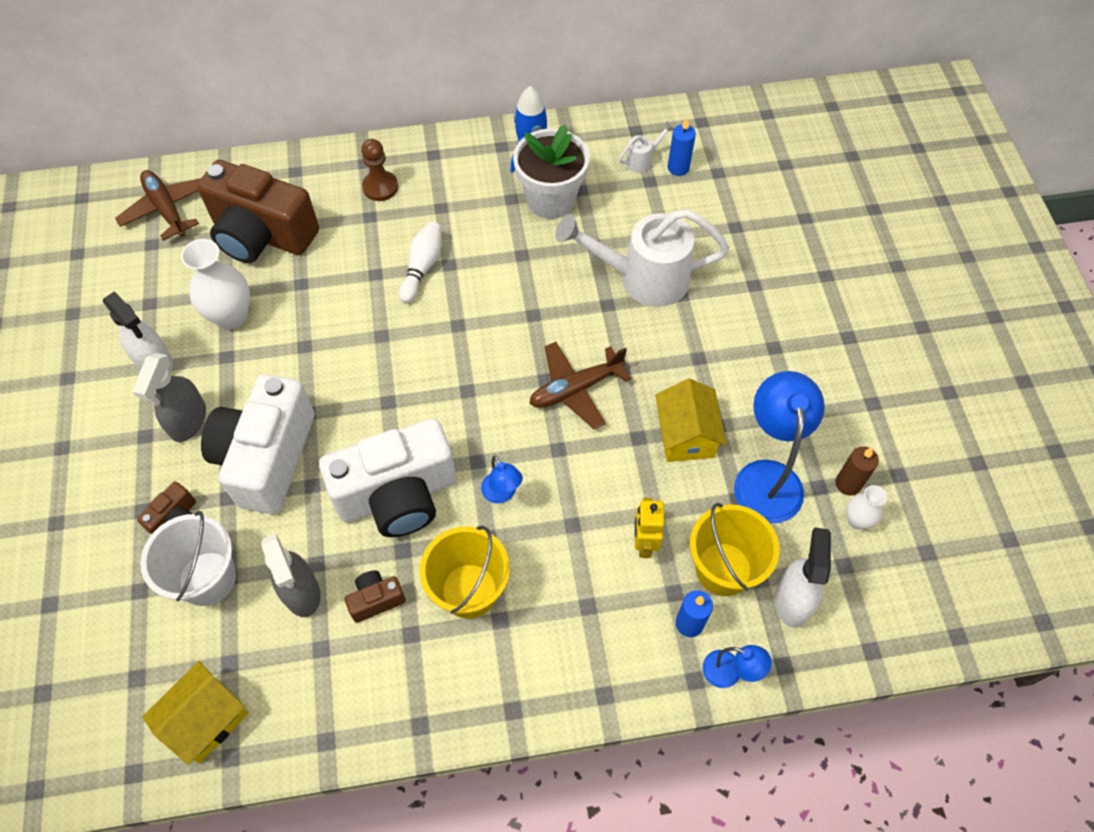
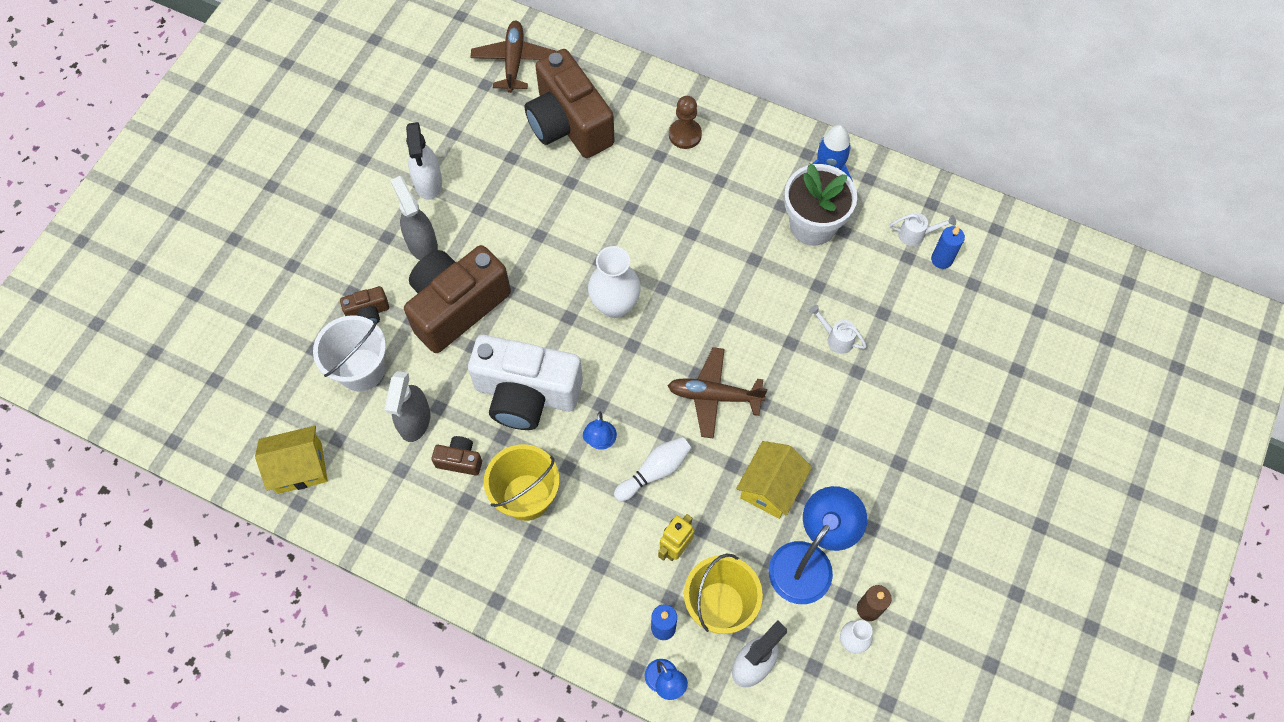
camera: 35 degrees right, 5 degrees up
(188, 421) = (422, 244): grey spray bottle -> grey spray bottle turned 105 degrees clockwise
(231, 316) = (503, 179): white vase -> white vase (615, 305)
(267, 458) = (456, 306): white camera -> brown camera
(422, 267) = (669, 223): white bowling pin -> white bowling pin (655, 471)
(643, 278) = (836, 338): white watering can -> white watering can, size x0.42

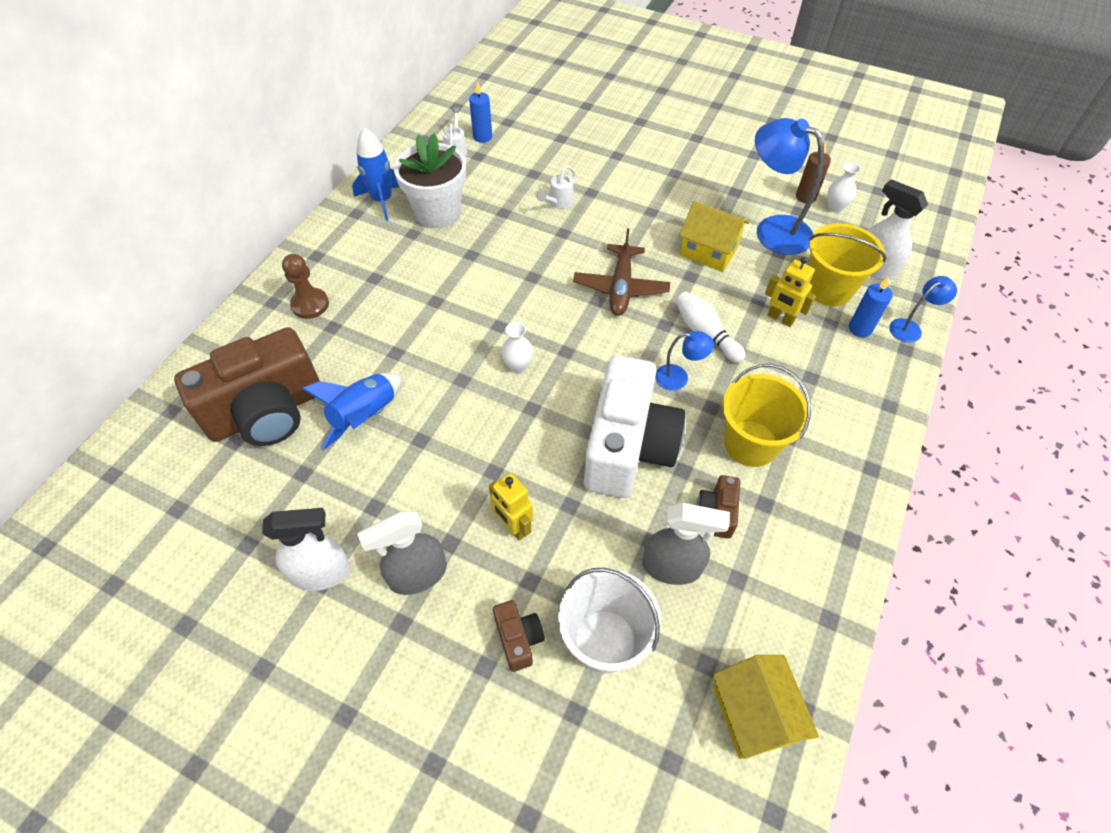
camera: 90 degrees left, 10 degrees down
(456, 306) = (513, 527): brown camera -> yellow robot
(514, 61) = (150, 475): brown plane -> none
(563, 193) = (365, 416): none -> blue rocket
(615, 305) = (518, 366): white vase -> white vase, size x0.55

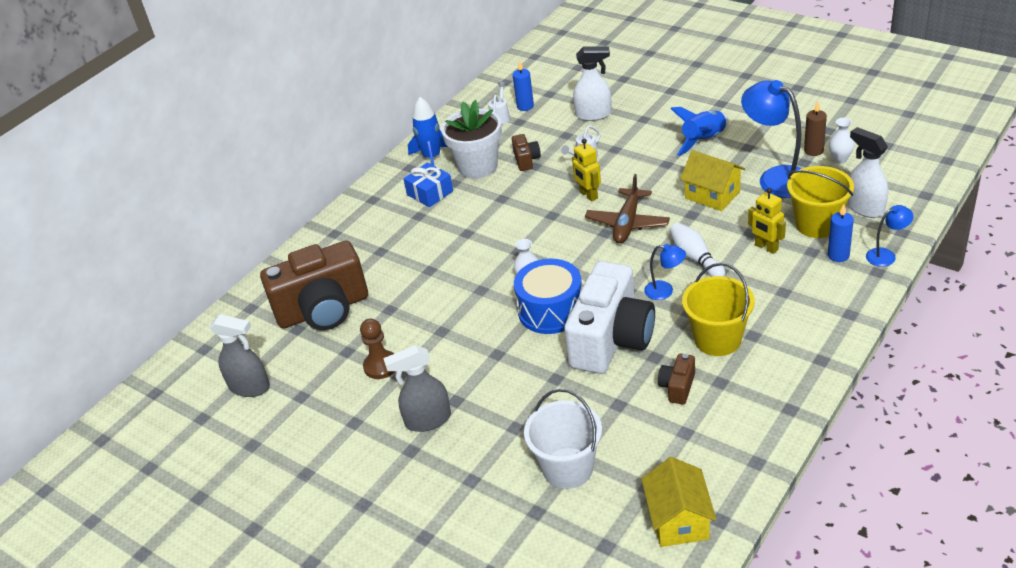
camera: 15 degrees right, 15 degrees down
(310, 304) = (364, 235): brown pawn -> brown pawn (381, 366)
(321, 572) = (355, 416): white spray bottle -> white spray bottle (594, 115)
(365, 416) = (399, 314): blue rocket -> blue rocket (704, 141)
(385, 247) = (430, 193): none -> blue gift
(513, 527) = (507, 391): yellow robot -> yellow robot (588, 195)
(518, 639) = (500, 464): brown camera -> brown camera (526, 160)
(550, 407) = (551, 310): none -> blue drum
(672, 567) = (632, 422): grey spray bottle -> grey spray bottle (250, 387)

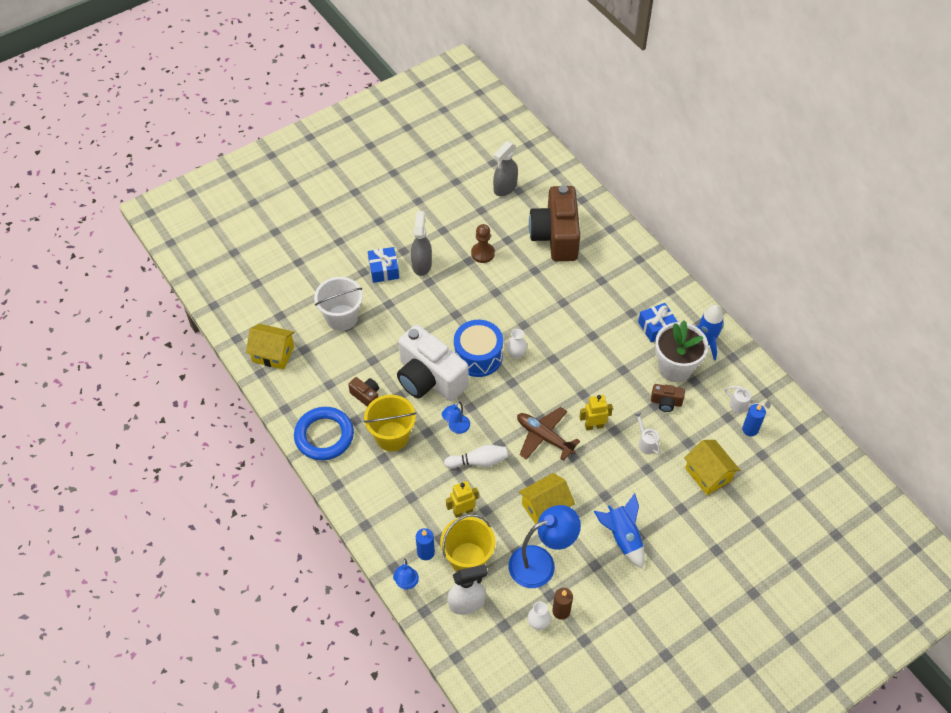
camera: 105 degrees right, 15 degrees up
(457, 457) = (384, 270): none -> blue gift
(594, 115) = (708, 474): white spray bottle -> yellow house
(766, 402) = (324, 436): none -> blue ring

